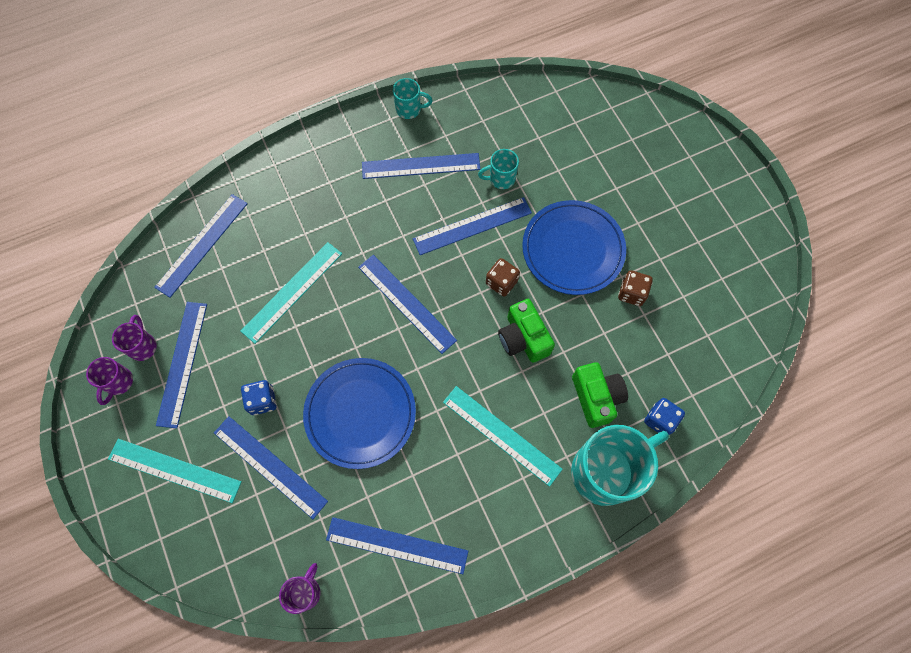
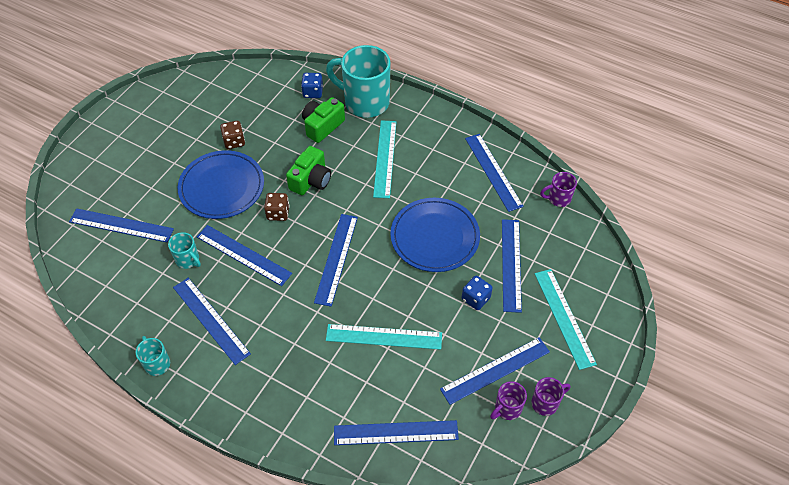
camera: 125 degrees left, 15 degrees down
(583, 144) = (121, 225): none -> blue ruler

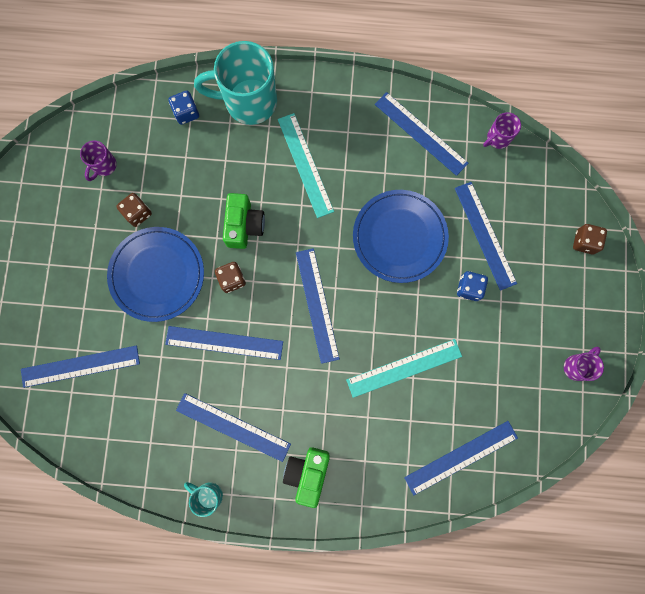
camera: 25 degrees left, 25 degrees up
(188, 260) = (172, 373): turquoise mug -> none
(322, 126) = (220, 153): green camera -> green camera (307, 473)
(495, 370) = (519, 354): blue ruler -> none
(507, 409) = (546, 388): purple mug -> purple mug (104, 166)
(564, 317) = (557, 271): turquoise ruler -> none
(601, 305) = (584, 242): none -> brown dice

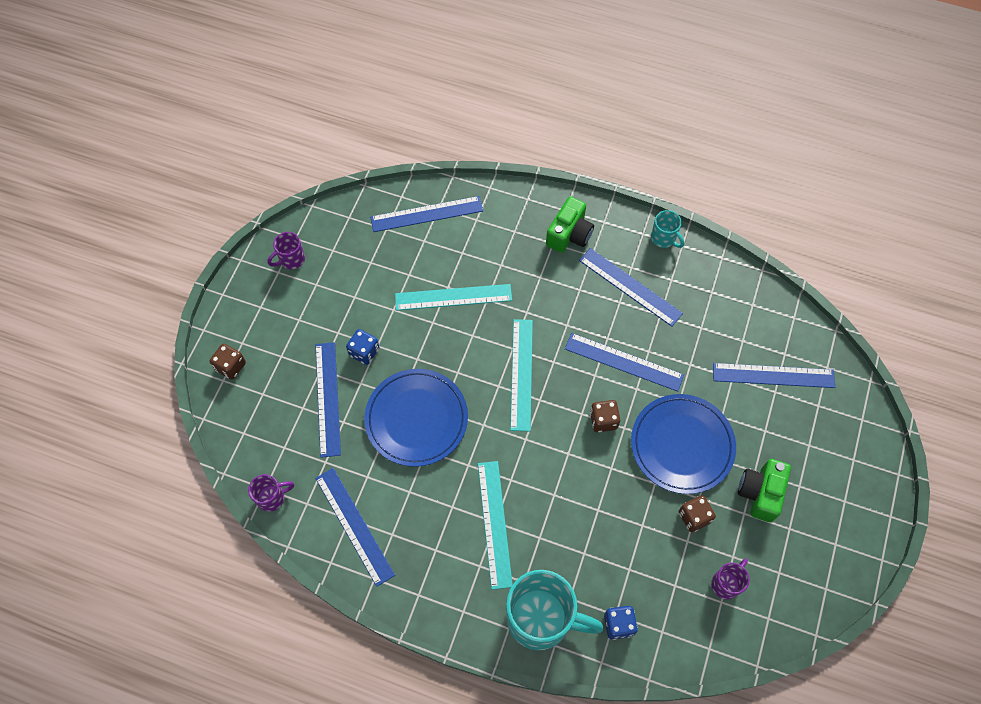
camera: 165 degrees left, 15 degrees down
(244, 225) = (578, 473): green camera -> green camera (760, 493)
(317, 305) = (521, 374): blue ruler -> turquoise ruler

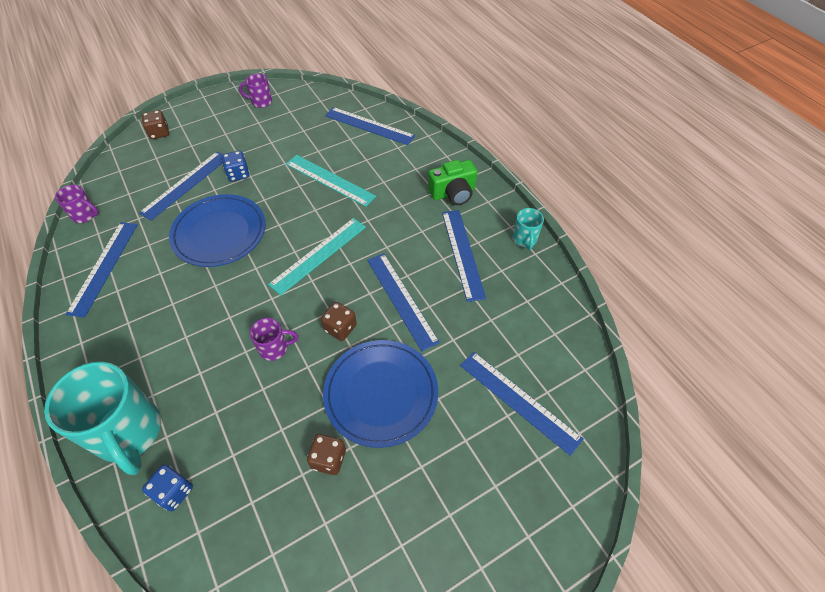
camera: 40 degrees right, 10 degrees down
(494, 523) = (183, 337): turquoise ruler -> none
(726, 583) = (294, 541): purple mug -> purple mug (275, 348)
(760, 493) = (407, 489): green camera -> none

